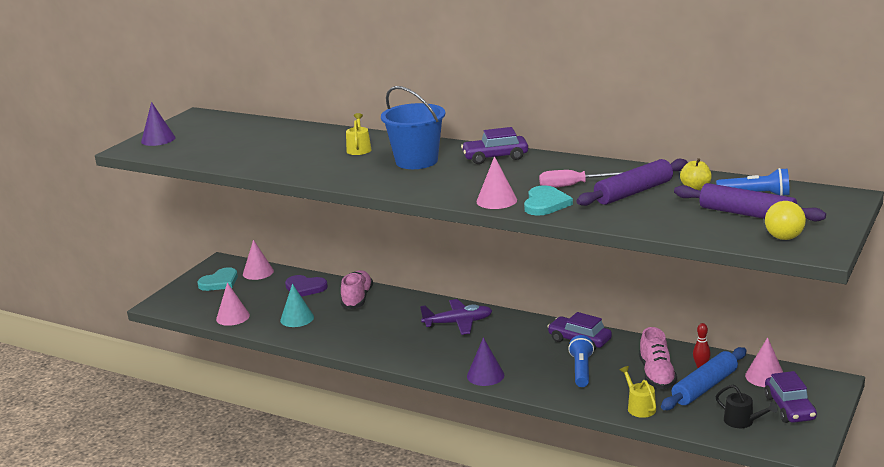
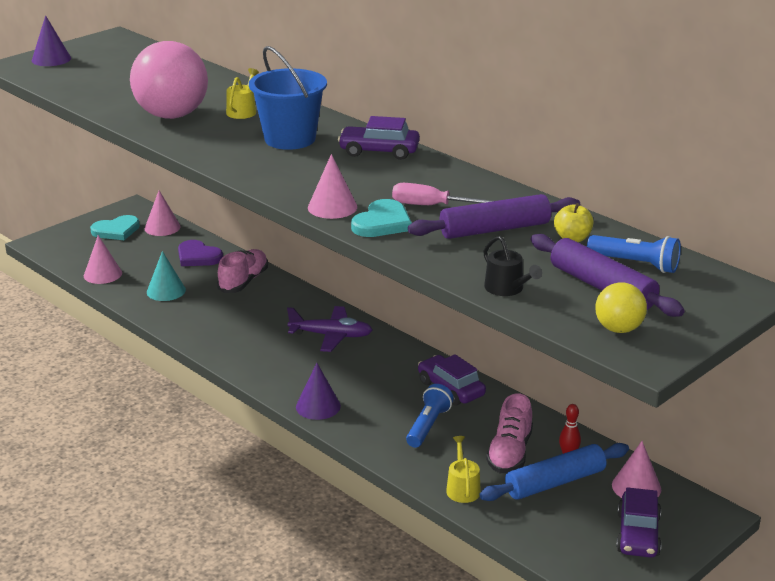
camera: 15 degrees right, 5 degrees up
(303, 161) = (172, 115): none -> pink ball
(742, 421) = (569, 537): black watering can -> black watering can (507, 289)

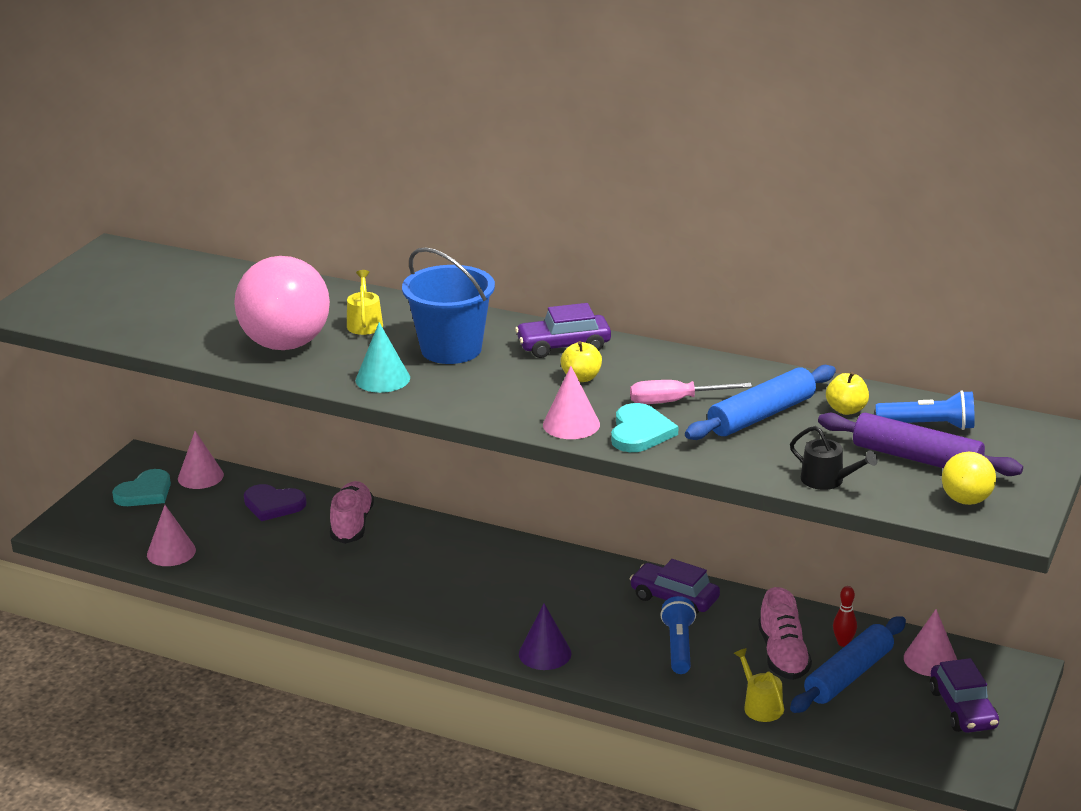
camera: 20 degrees left, 0 degrees up
(51, 59) = (62, 295): purple cone -> none
(166, 291) = (266, 556): turquoise cone -> turquoise cone (382, 379)
(331, 336) = (501, 567): purple plane -> none
(372, 176) = (581, 378): none -> yellow apple
(495, 229) = (761, 415): purple rolling pin -> blue rolling pin

